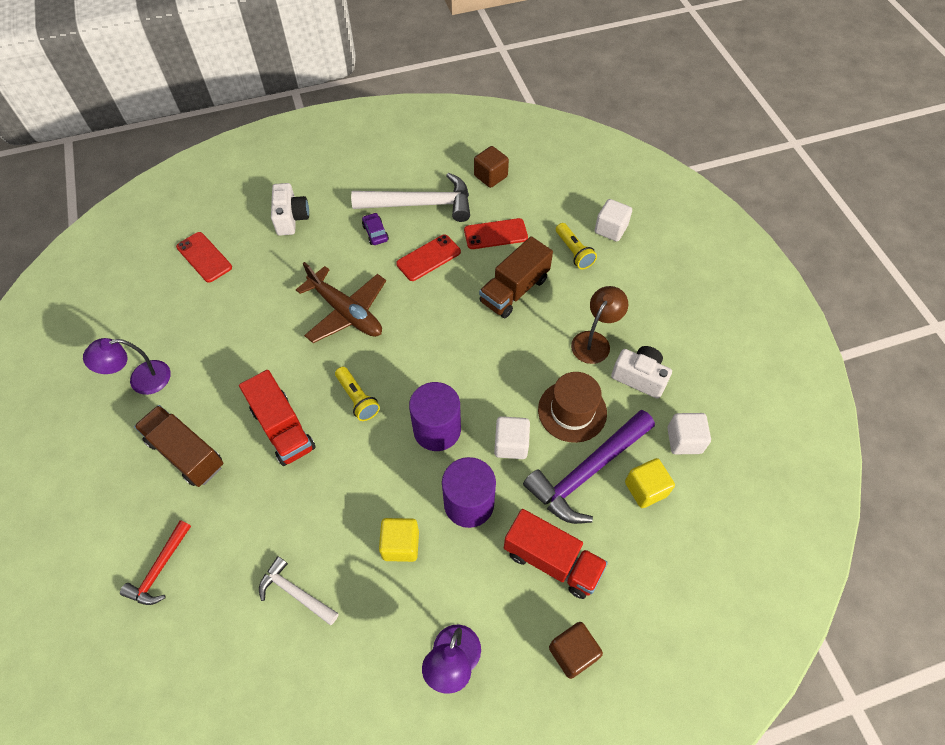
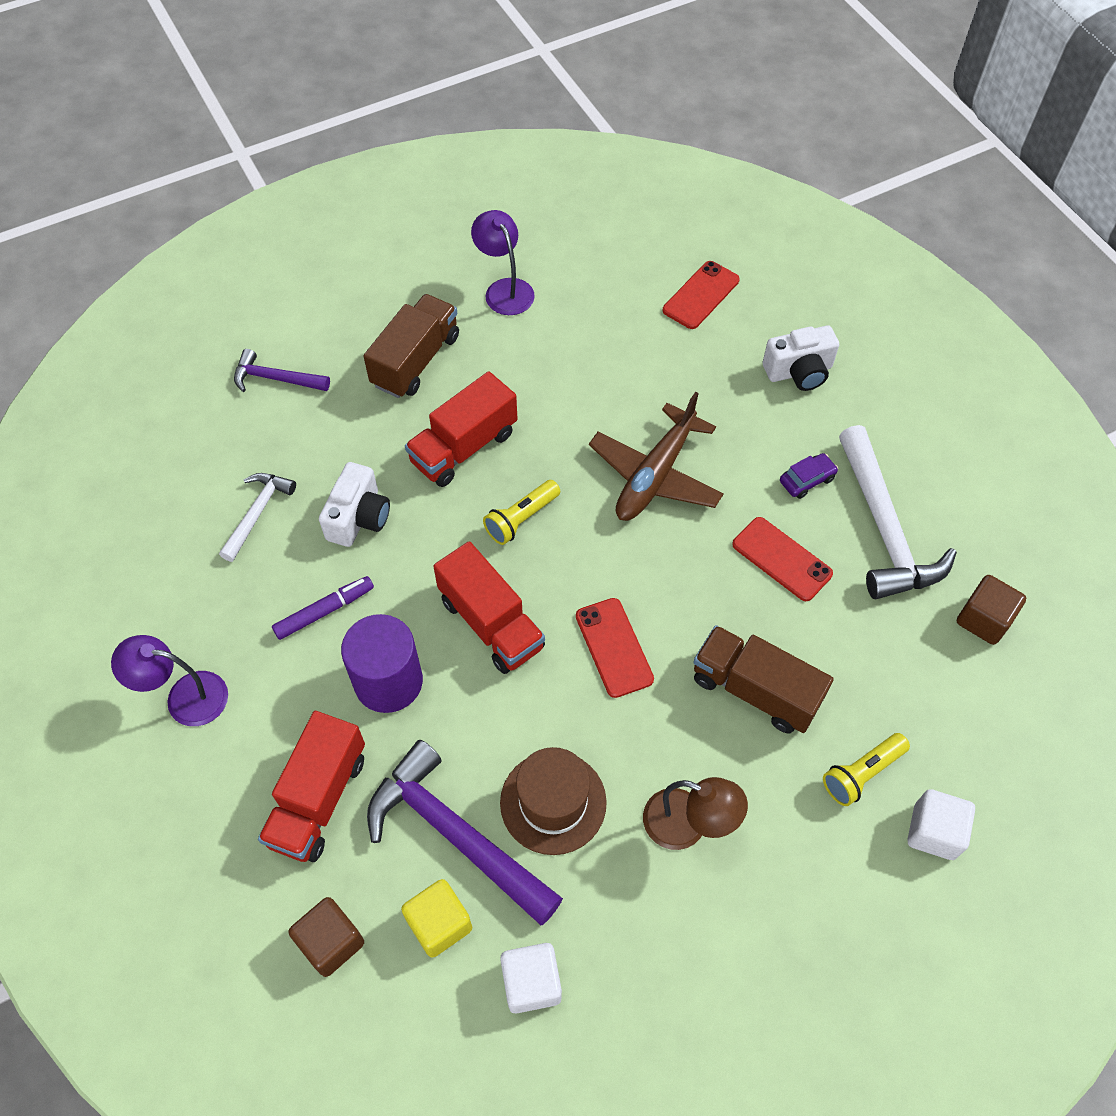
camera: 80 degrees right, 0 degrees up
(160, 569) = (276, 378): red hammer -> purple hammer
(401, 545) = (324, 611): yellow cube -> purple marker
(437, 430) = (491, 623): purple cylinder -> red truck
(495, 234) = (860, 646): red phone -> red phone (614, 647)
(511, 444) = (484, 723): white cube -> none
(572, 653) = (198, 839): brown cube -> brown cube (331, 942)
(639, 377) = (634, 903): white camera -> white camera (359, 518)

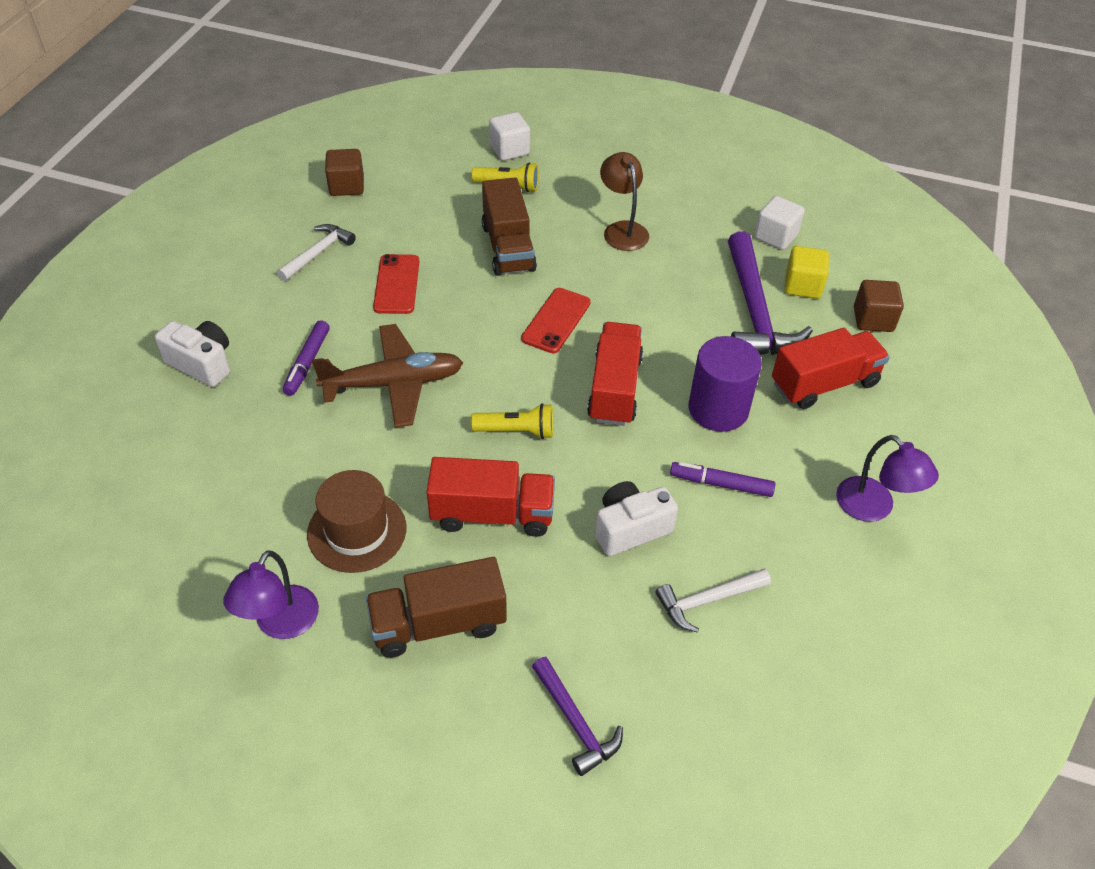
camera: 135 degrees left, 10 degrees down
(553, 802) = (683, 285): brown hat -> brown hat (357, 531)
(701, 295) = (160, 472): red phone -> none
(736, 435) = (307, 363): none -> purple marker
(807, 480) = (313, 306): purple car -> none
(884, 528) = (318, 253): white hammer -> white hammer, size x0.55

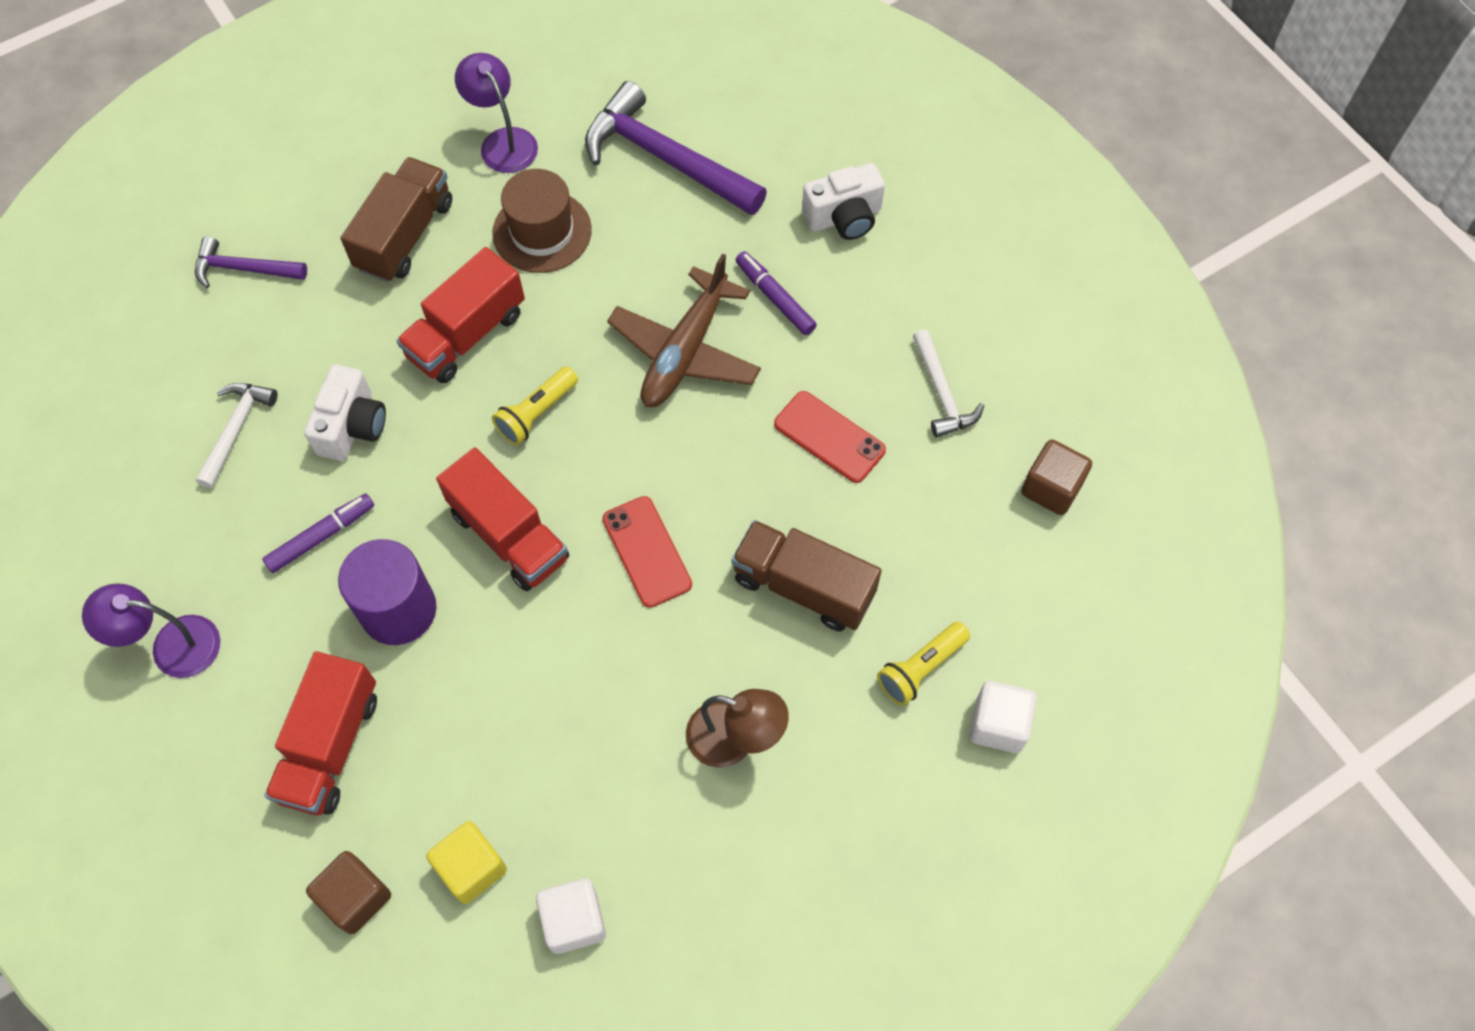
camera: 130 degrees right, 15 degrees up
(754, 311) = (484, 771): purple hammer -> purple hammer (666, 158)

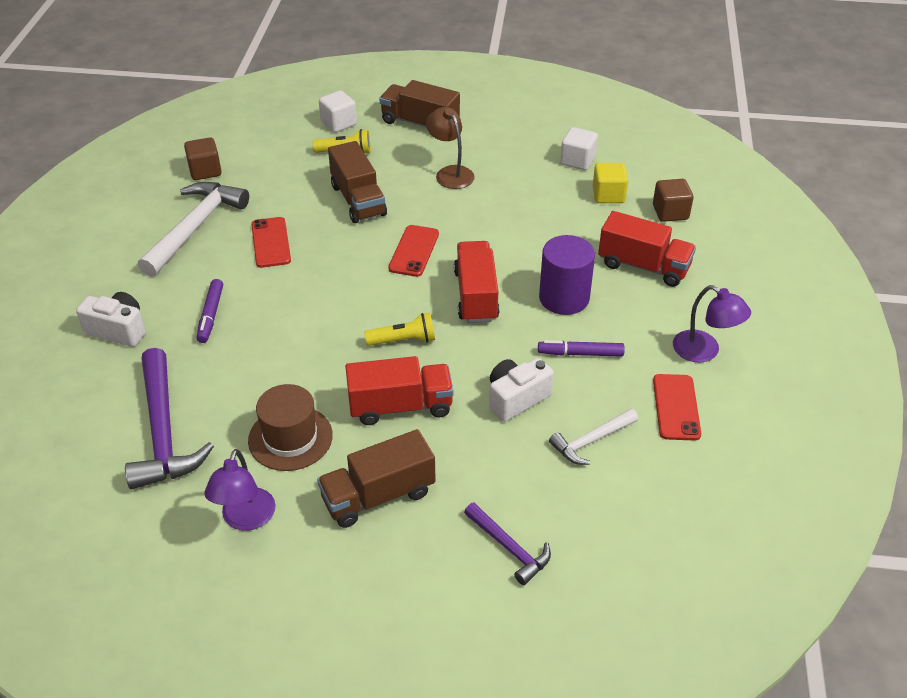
camera: 140 degrees left, 20 degrees down
(165, 537) = (676, 407): none -> red phone
(330, 746) = (643, 266): red truck -> red truck turned 60 degrees clockwise
(685, 351) = (290, 320): brown plane -> none
(885, 823) = (420, 123): none -> brown truck
(941, 393) = (195, 228): white hammer -> white hammer, size x1.82

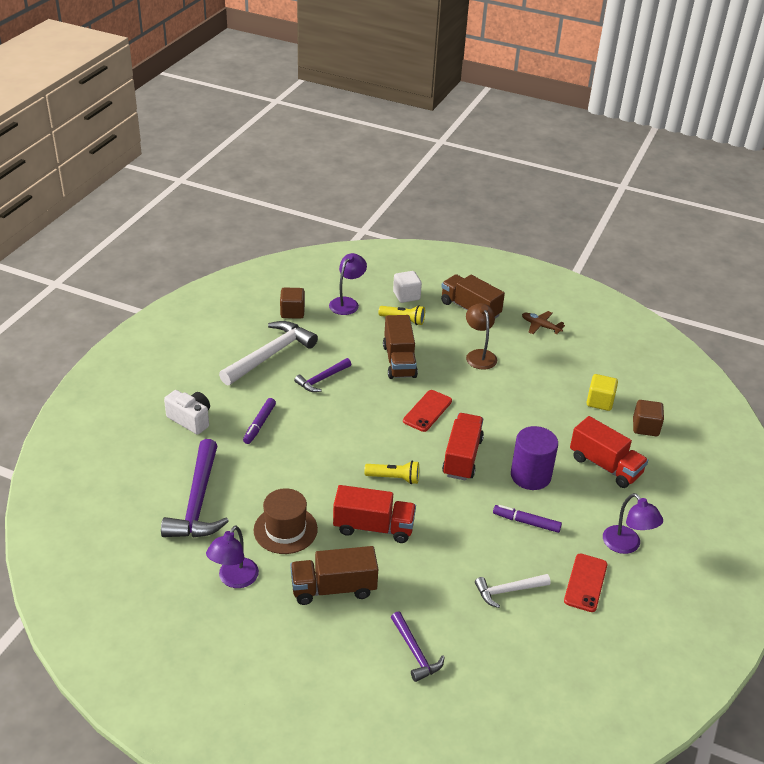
camera: 15 degrees right, 5 degrees down
(269, 146) = (347, 303): none -> purple lamp
(271, 242) = (322, 379): red phone -> purple hammer
(508, 125) = (540, 326): none -> brown plane
(516, 398) = (463, 544): white camera -> none
(577, 161) = (585, 367): white cube -> none

